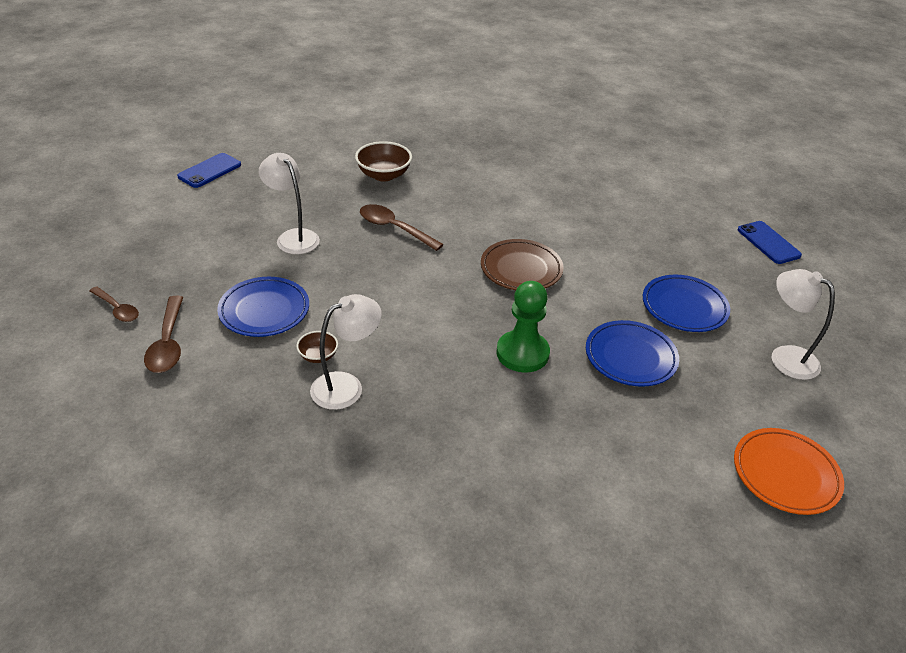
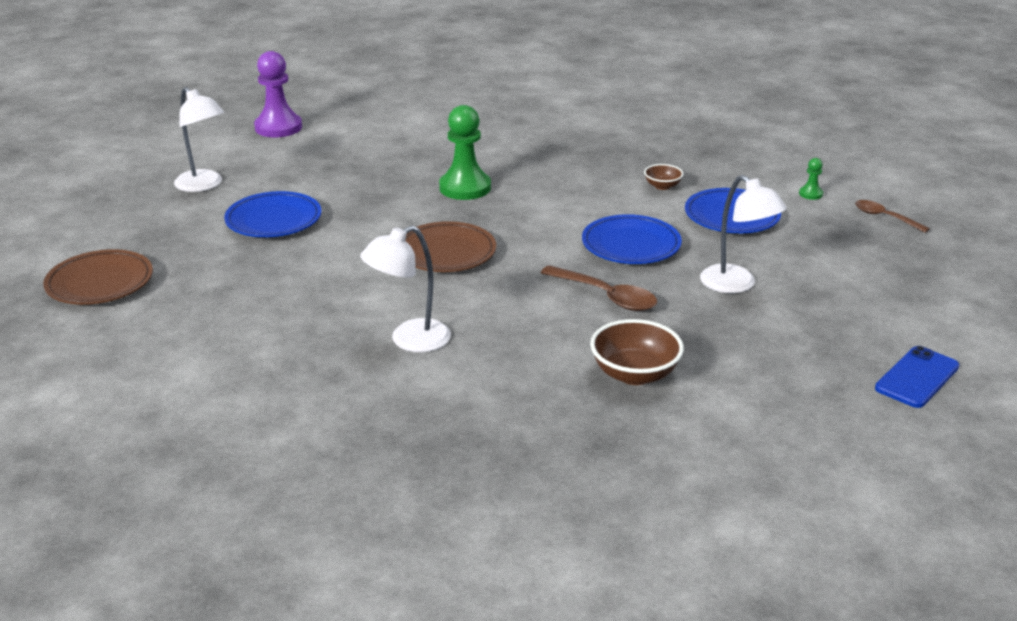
camera: 175 degrees left, 10 degrees down
(168, 343) = (810, 194): brown spoon -> green pawn
(346, 386) = (630, 169): white lamp -> white lamp (409, 340)
(630, 357) = (359, 185): blue plate -> blue plate (631, 245)
(768, 243) = (100, 283): blue phone -> brown plate
(785, 474) = (278, 127): orange plate -> purple pawn

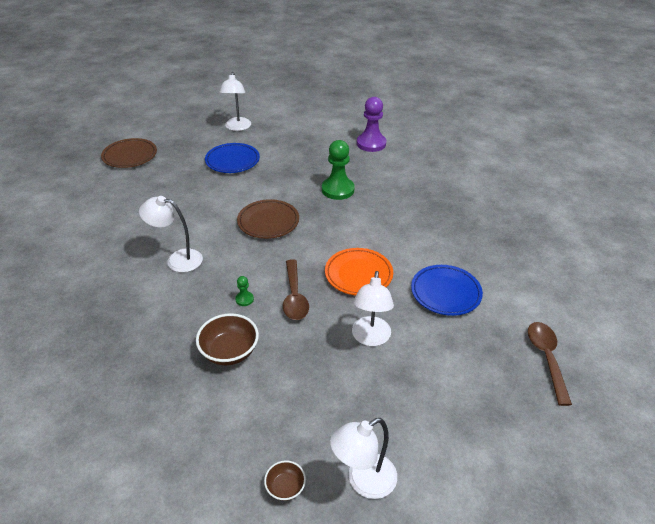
camera: 45 degrees right, 10 degrees up
(278, 127) = (314, 111): purple pawn -> purple pawn (371, 144)
(631, 245) = (358, 274): blue plate -> orange plate
(662, 186) = (440, 248): brown bowl -> brown bowl (285, 487)
(810, 194) = (523, 309): green pawn -> green pawn (244, 299)
(885, 217) = (546, 358): brown spoon -> brown spoon, size x1.51
(917, 377) = (363, 481): blue phone -> white lamp

